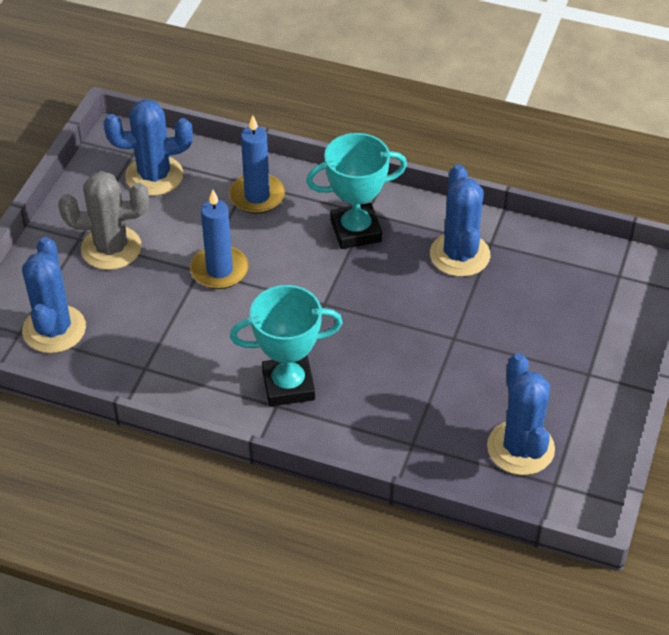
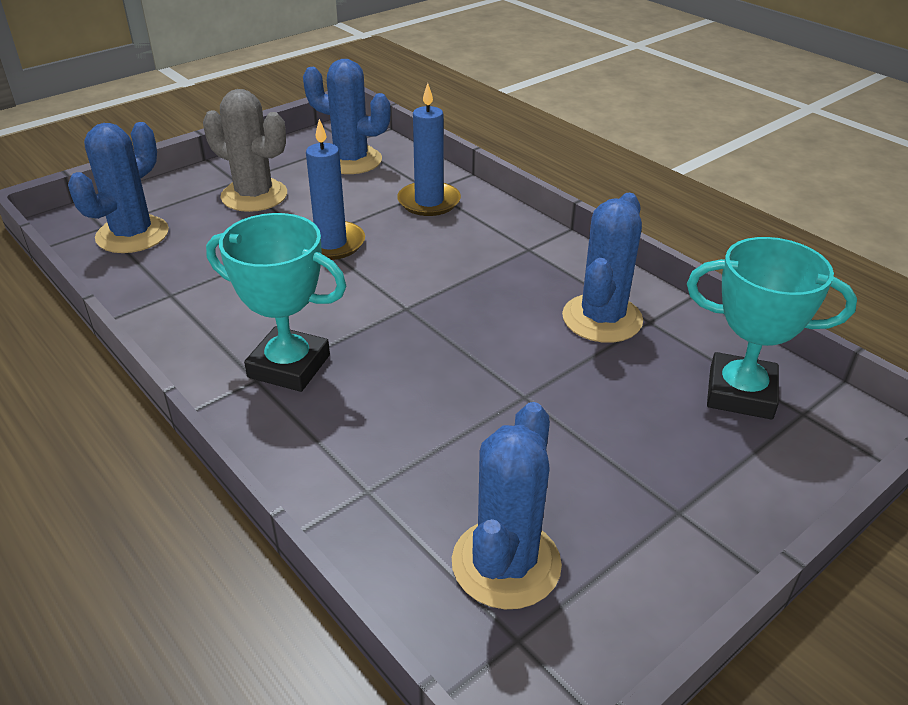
camera: 30 degrees right, 10 degrees down
(356, 231) = (502, 259): turquoise trophy -> turquoise trophy (740, 393)

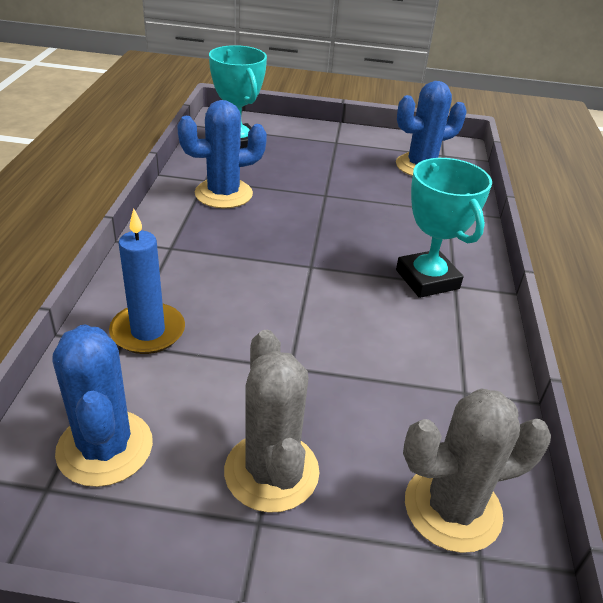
camera: 135 degrees left, 0 degrees up
(132, 235) = (452, 508): blue cactus -> grey cactus
(331, 243) = (285, 348): blue candle -> none

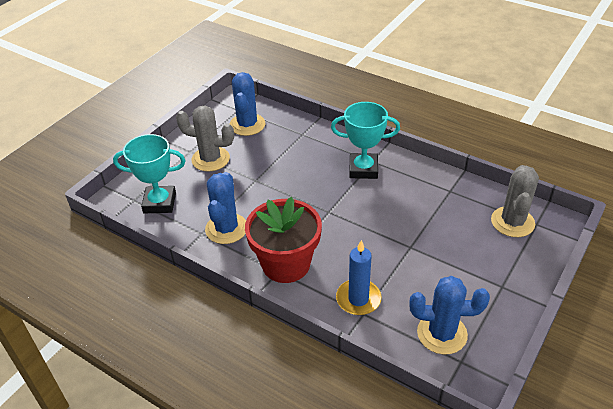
camera: 60 degrees left, 5 degrees up
(186, 251) = (286, 264): none -> red flower pot
(271, 471) = (476, 274): grey cactus -> grey cactus (210, 159)

